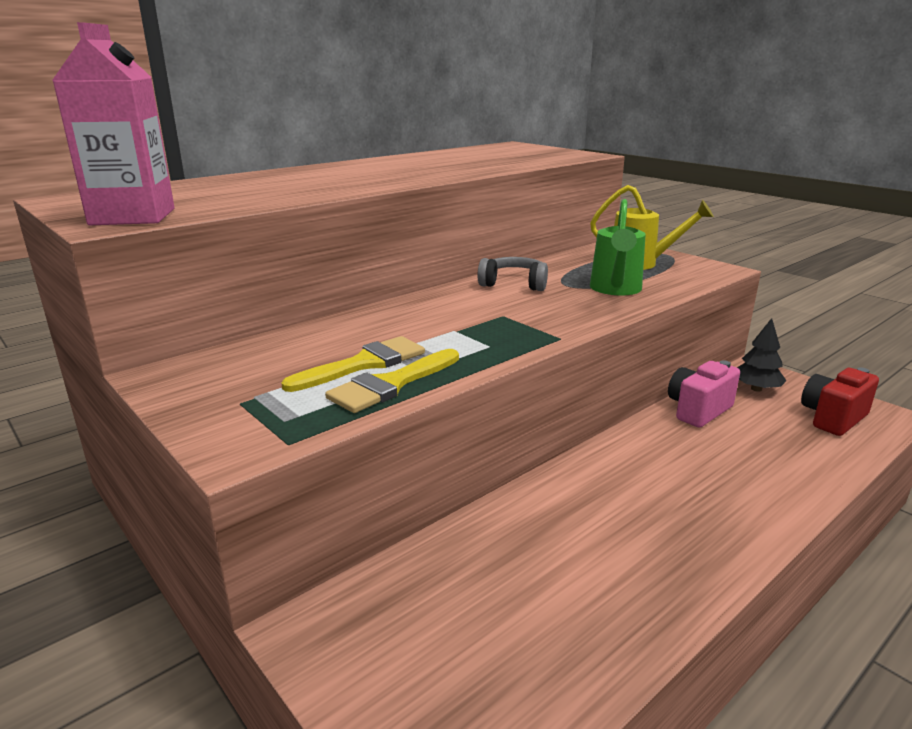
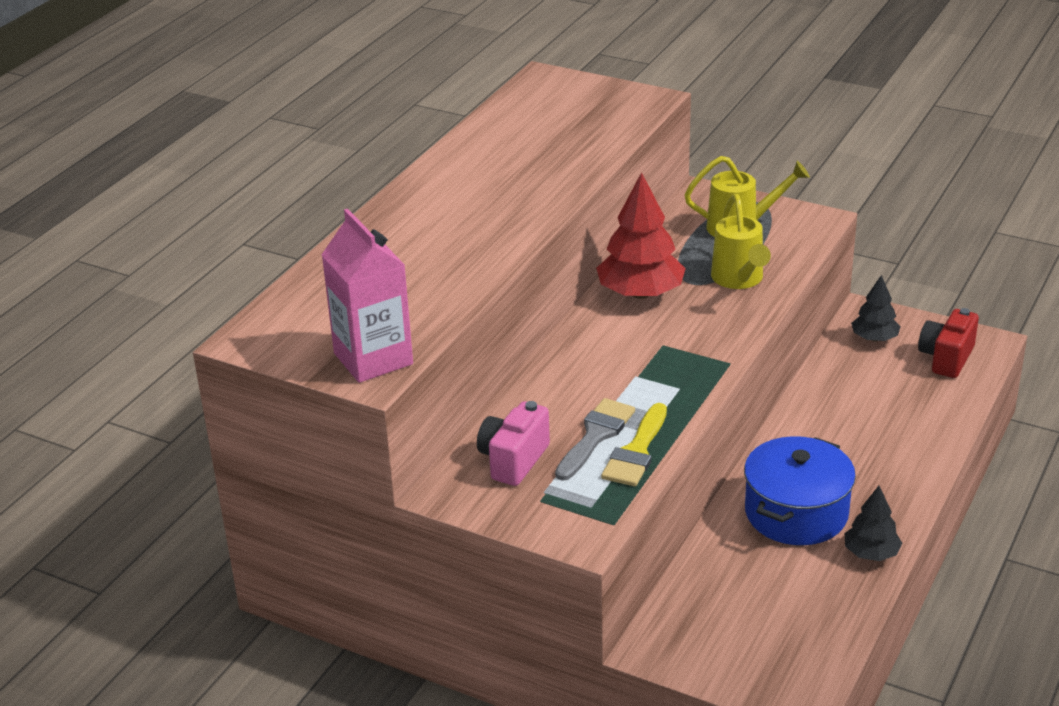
camera: 20 degrees left, 10 degrees up
(364, 364) = (596, 436): yellow brush -> grey brush
(514, 284) = (640, 293): grey headphones -> red tree
(593, 520) = (796, 513): none -> blue pot
(615, 290) = (739, 280): green watering can -> yellow watering can
(667, 594) = (871, 553): none -> black tree
(698, 410) = (833, 379): pink camera -> pink camera (513, 460)

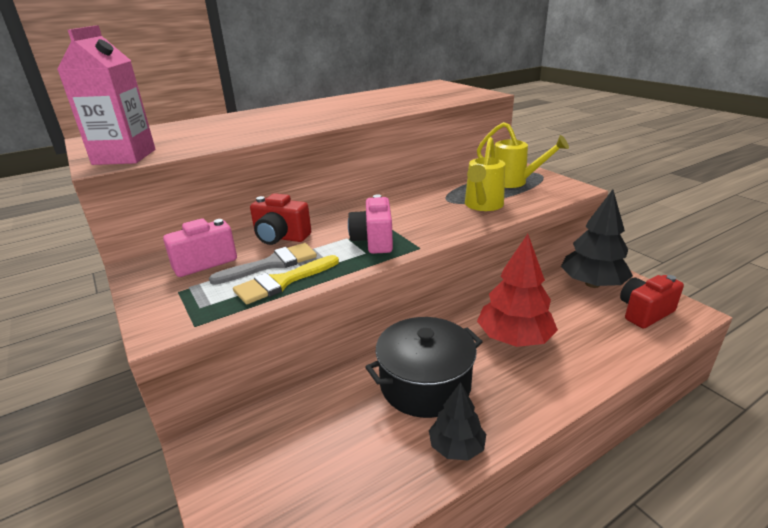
camera: 30 degrees right, 5 degrees down
(557, 400) = (280, 237): none -> red camera
(640, 293) = (409, 198): red tree -> red tree (514, 338)
(671, 370) = (373, 241): none -> pink camera
(796, 513) = (425, 384): blue pot -> black pot
(874, 338) = (592, 284): black tree -> black tree, size x1.73

